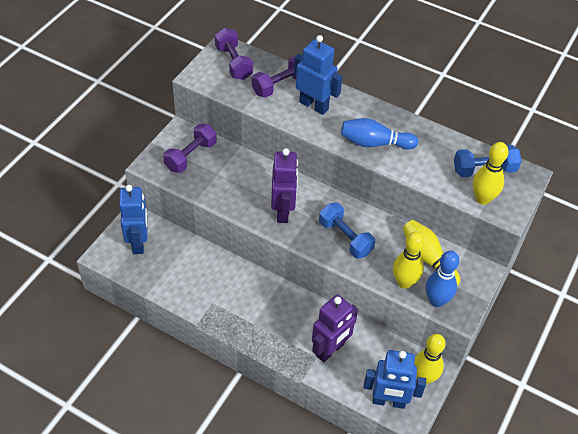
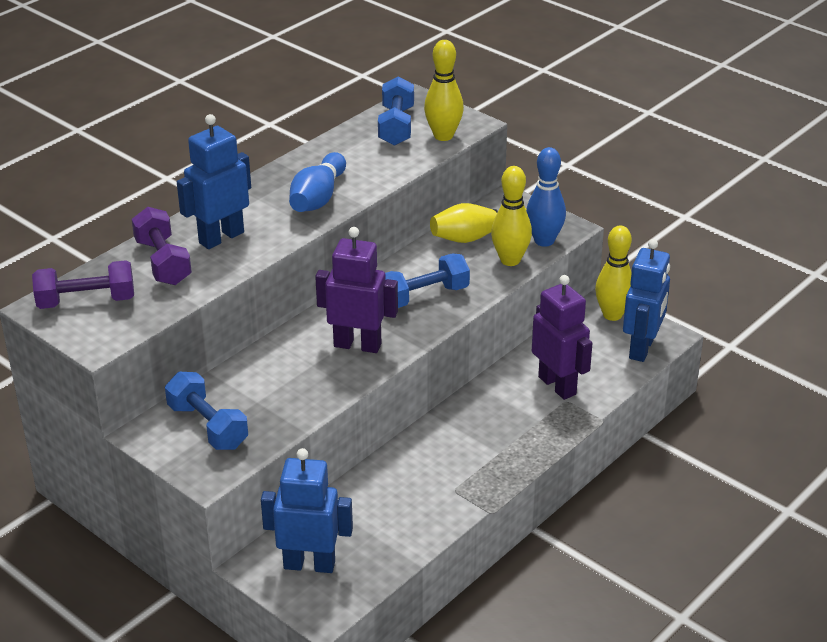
camera: 75 degrees left, 15 degrees down
(191, 156) = (208, 426): purple dumbbell -> blue dumbbell

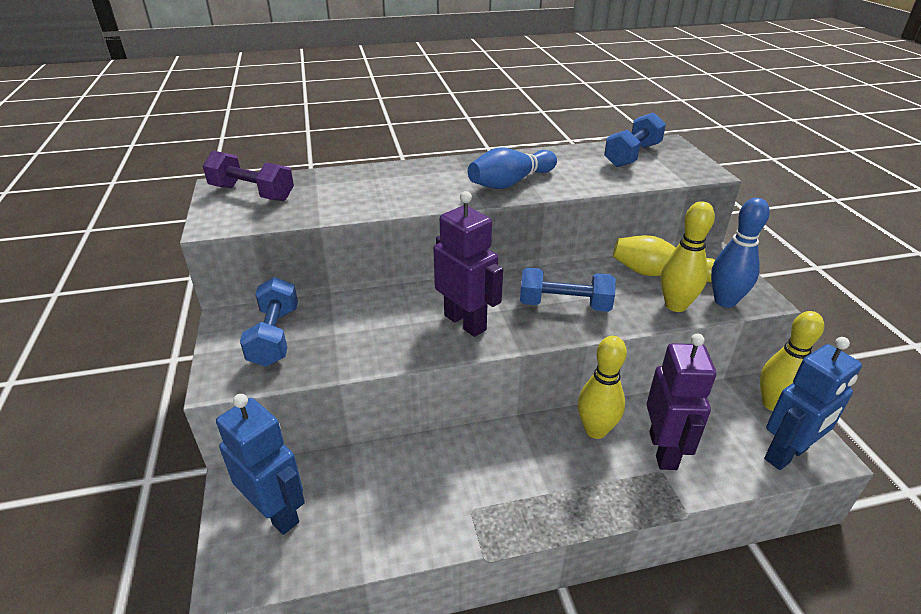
camera: 35 degrees right, 0 degrees up
(163, 262) = (339, 187): purple dumbbell -> none
(221, 237) = (402, 185): blue robot -> none
(443, 136) = (669, 172): yellow bowling pin -> yellow bowling pin (595, 430)

